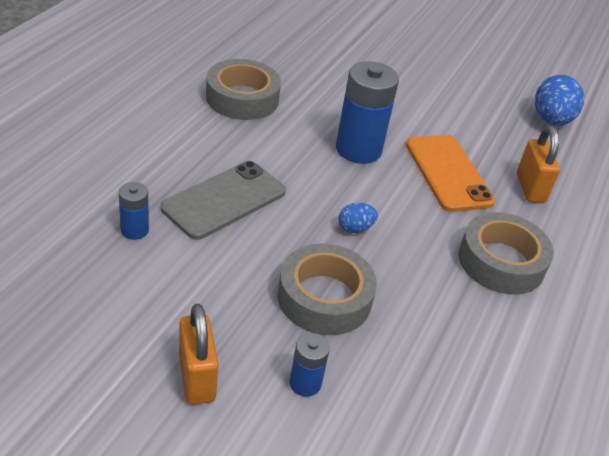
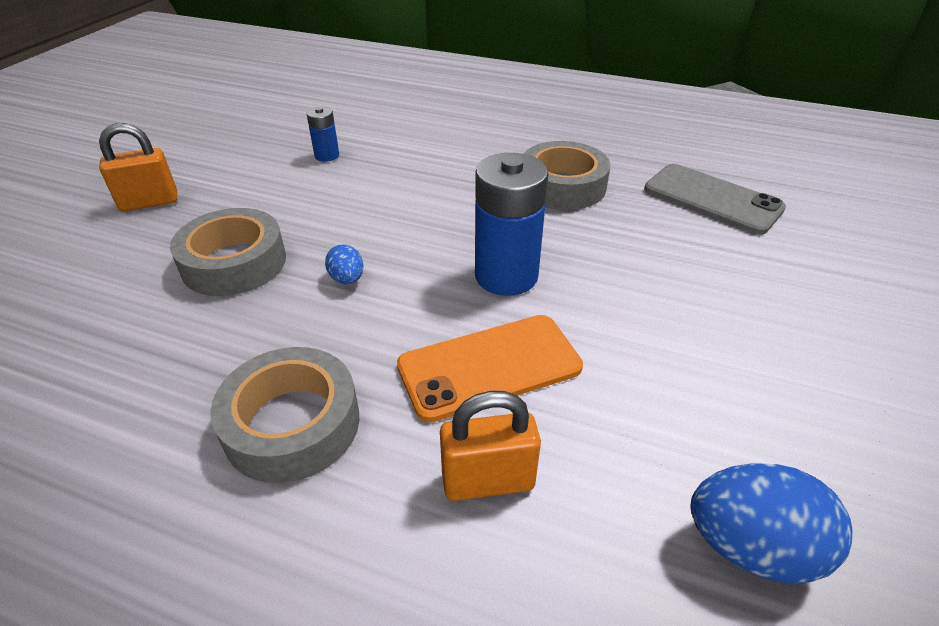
camera: 90 degrees right, 0 degrees up
(224, 200) = (378, 192): grey phone -> grey phone (712, 199)
(305, 383) = (123, 257): blue battery -> none

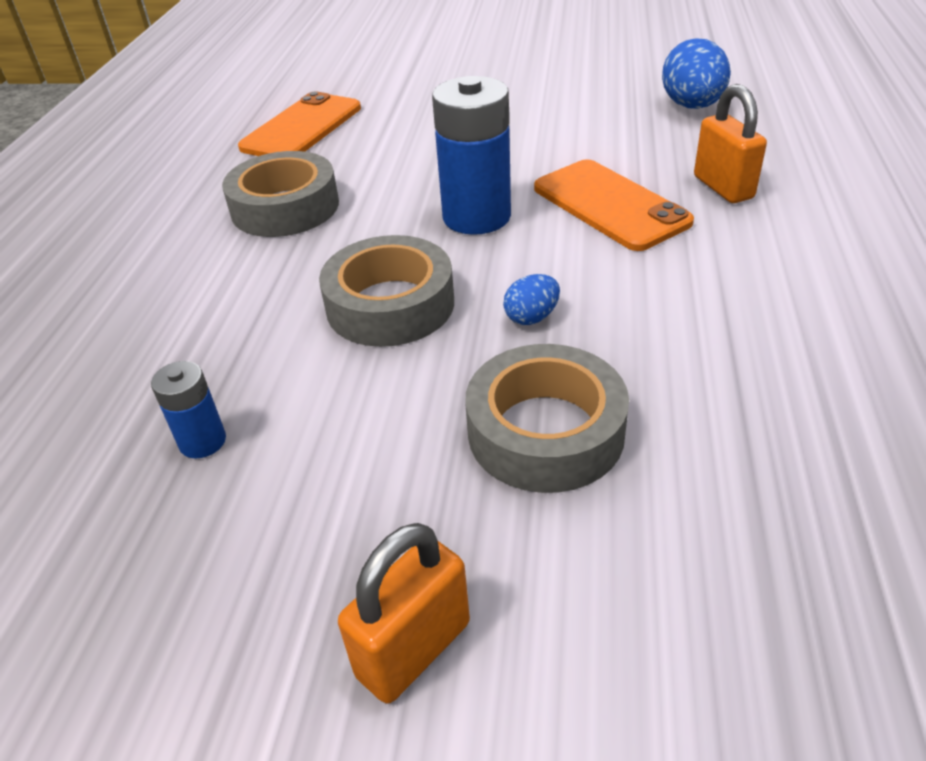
camera: 100 degrees left, 0 degrees up
(149, 202) = (414, 649): orange padlock -> orange padlock turned 75 degrees clockwise
(292, 424) = (752, 288): grey tape -> grey tape (390, 305)
(712, 199) = (302, 128): grey phone -> orange phone

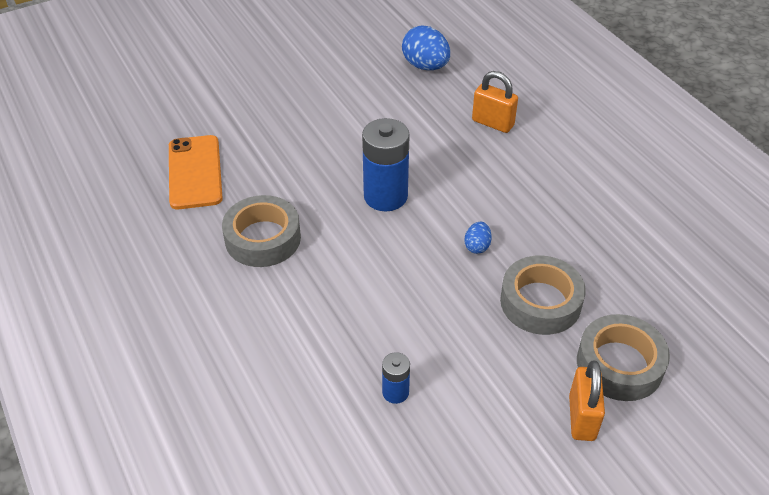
camera: 40 degrees left, 5 degrees up
(390, 305) = (400, 273): grey tape -> grey tape (619, 364)
(610, 205) = (448, 158): orange phone -> none

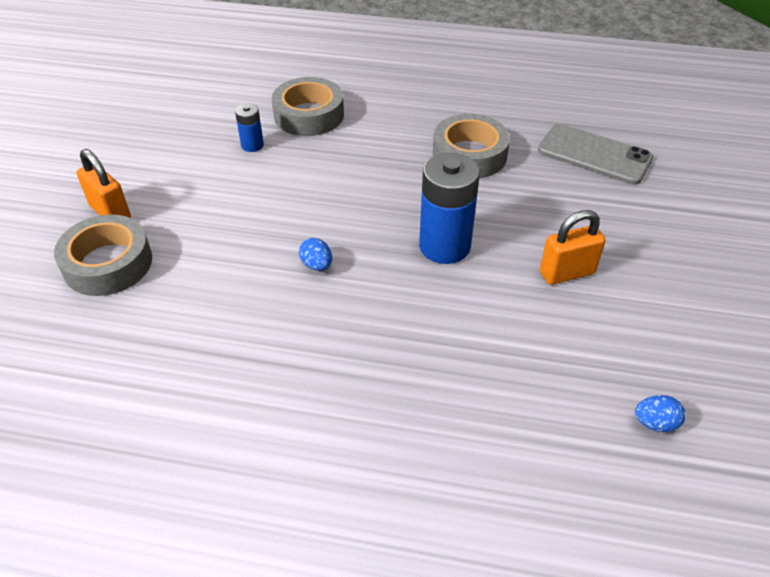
camera: 130 degrees right, 0 degrees up
(195, 172) = (594, 154): orange phone -> grey phone
(425, 66) = (655, 423): blue egg -> blue egg, size x0.52
(492, 123) = (474, 407): orange padlock -> orange padlock (566, 273)
(540, 302) = (215, 262): grey tape -> grey tape (309, 115)

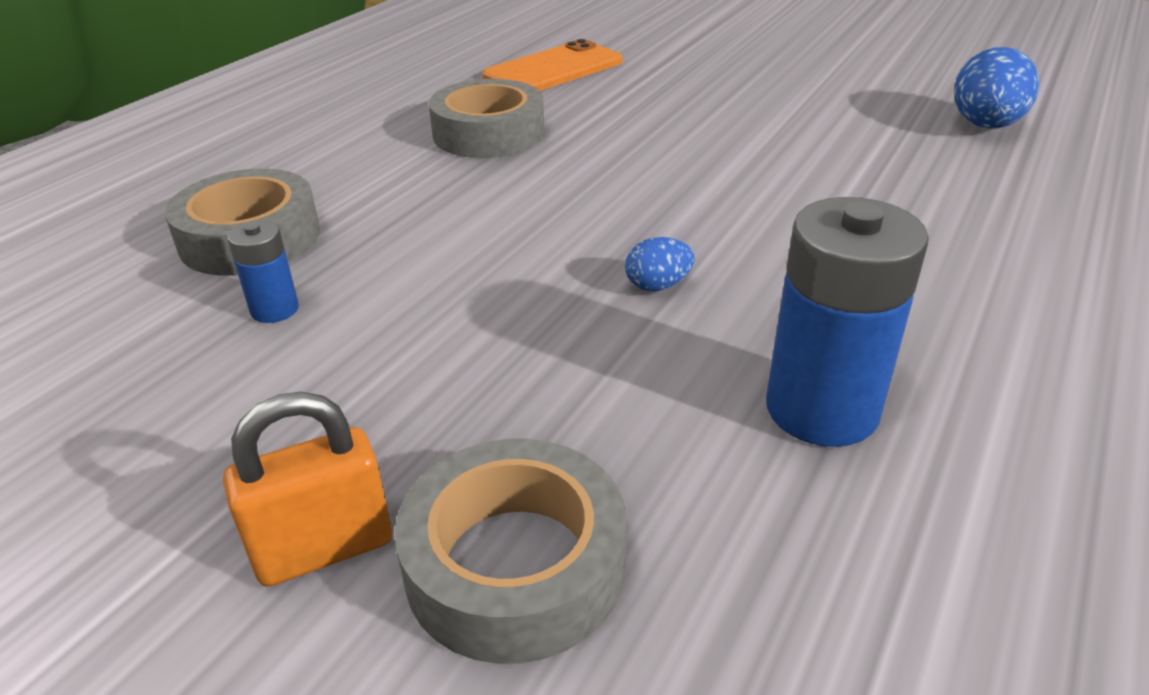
camera: 70 degrees left, 10 degrees down
(444, 246) = (667, 181): blue battery -> blue battery (821, 409)
(566, 273) = (751, 122): orange padlock -> none
(594, 154) = (553, 69): grey phone -> orange phone
(655, 423) = (985, 126): blue egg -> blue egg, size x1.93

